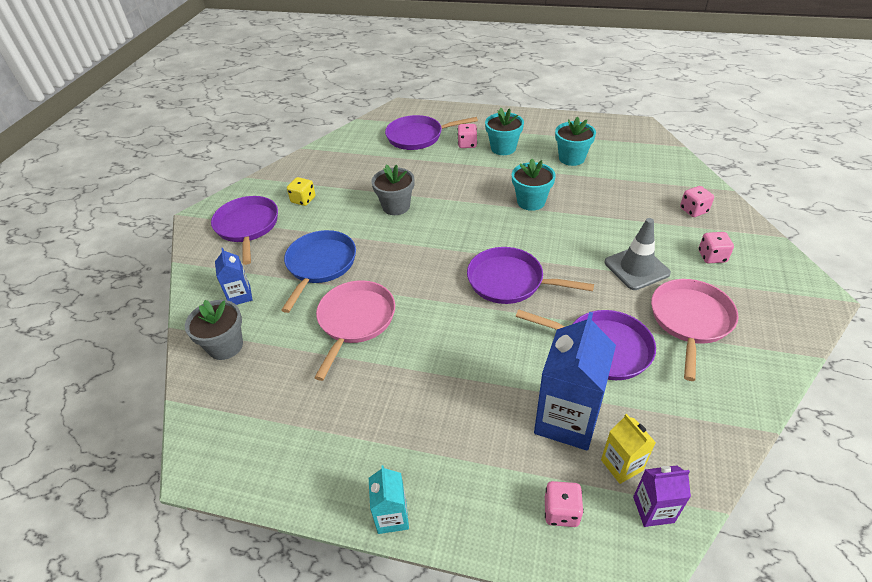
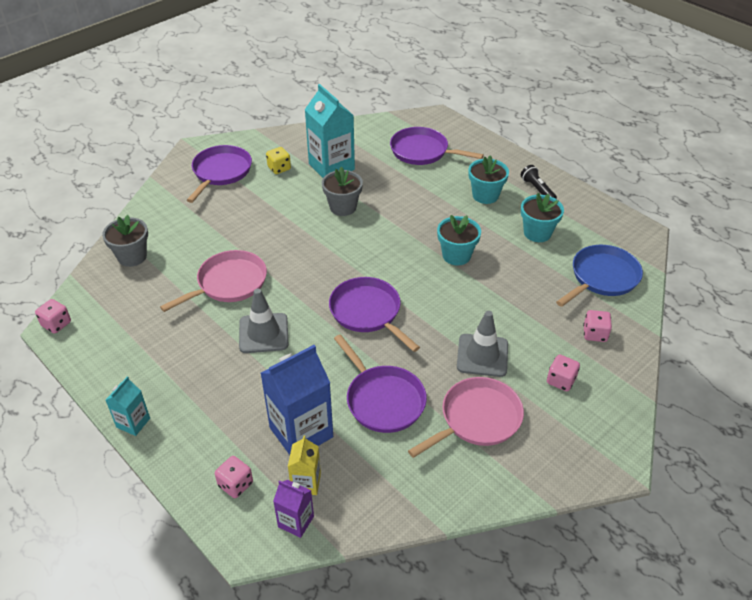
camera: 30 degrees right, 0 degrees up
(240, 296) = (171, 225): blue carton -> none
(320, 265) = (243, 228): blue pan -> blue pan (602, 277)
(351, 179) = (331, 167): none -> turquoise carton
(436, 348) = (263, 333): none -> grey traffic cone
(467, 144) = (457, 177): pink dice -> pink dice (56, 324)
(537, 128) = (537, 189): none -> black flashlight

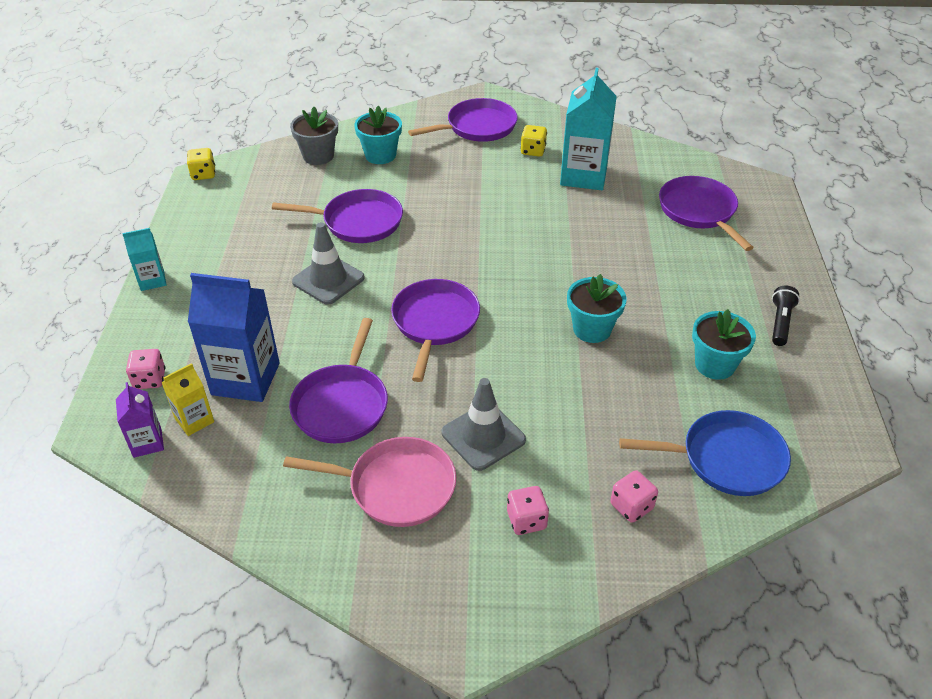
camera: 45 degrees right, 0 degrees up
(56, 324) = (203, 174): pink dice -> yellow dice
(228, 283) = (358, 222): pink pan -> purple pan
(343, 207) = (543, 217): grey flower pot -> none
(485, 195) = (708, 292): turquoise flower pot -> turquoise flower pot (380, 155)

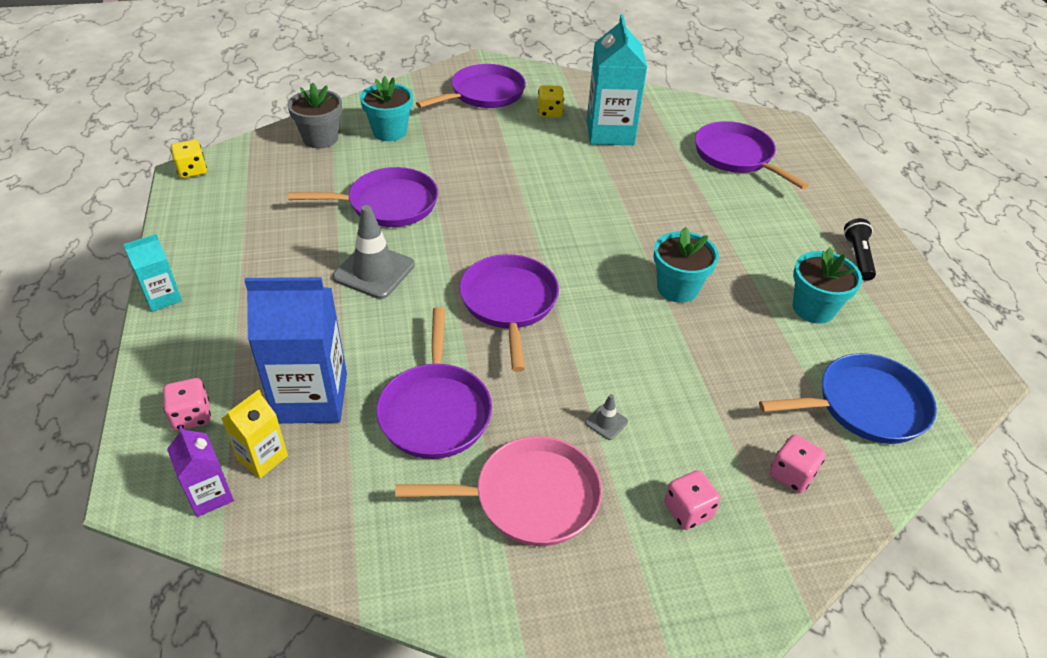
camera: 15 degrees left, 0 degrees up
(483, 436) = (606, 422): grey traffic cone -> grey traffic cone, size x0.45

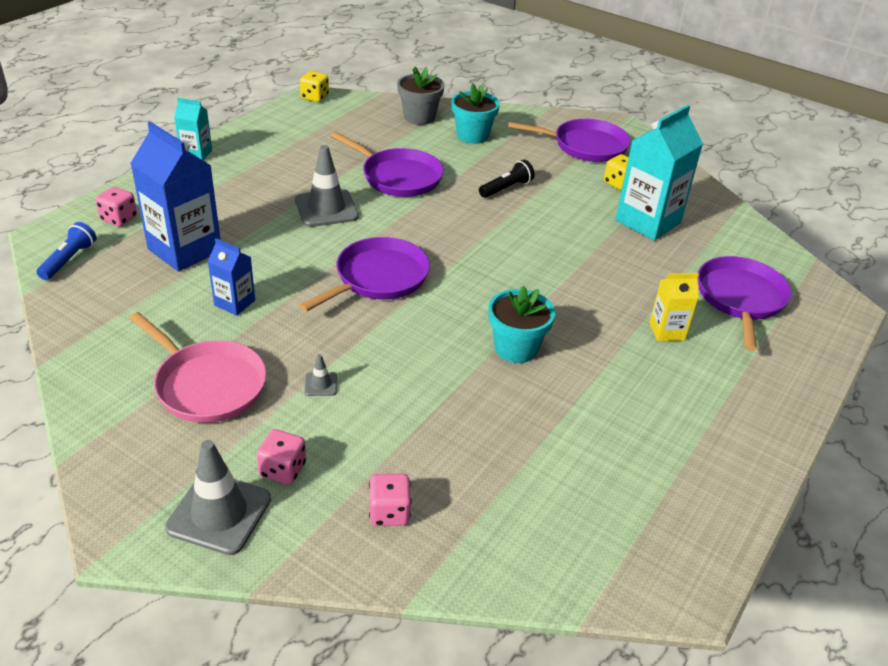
camera: 45 degrees right, 5 degrees down
(210, 495) = (69, 260): purple carton -> blue flashlight
(262, 457) = (117, 261): yellow carton -> yellow carton (667, 331)
(435, 411) = (234, 303): purple pan -> blue carton
(703, 586) = (219, 513): none -> grey traffic cone
(813, 308) = (609, 437): turquoise flower pot -> none
(857, 257) = (726, 435): black flashlight -> black flashlight (506, 188)
(865, 406) = (530, 524): blue pan -> none

